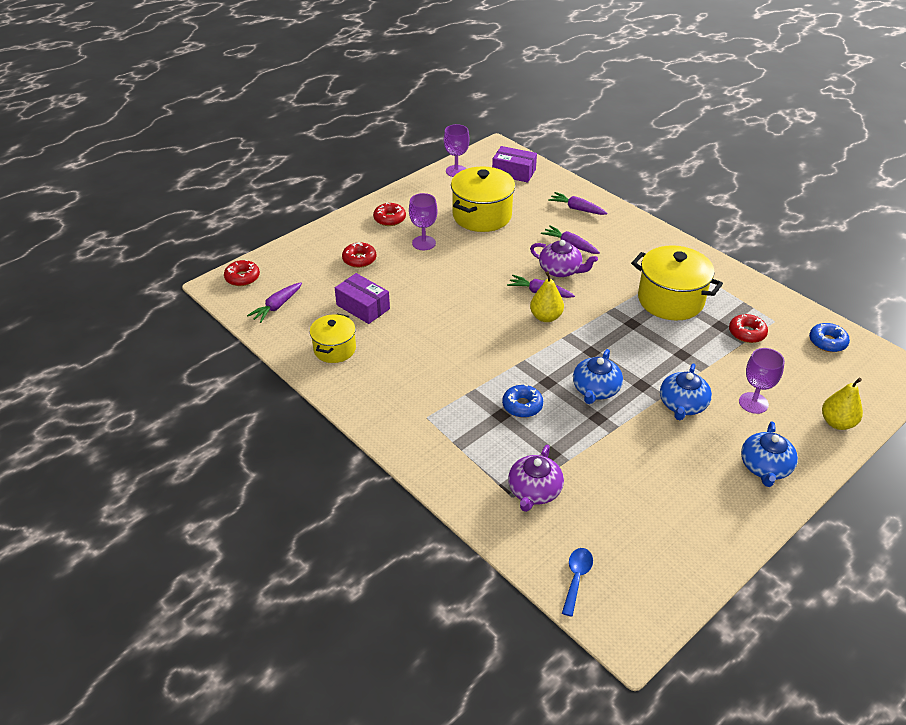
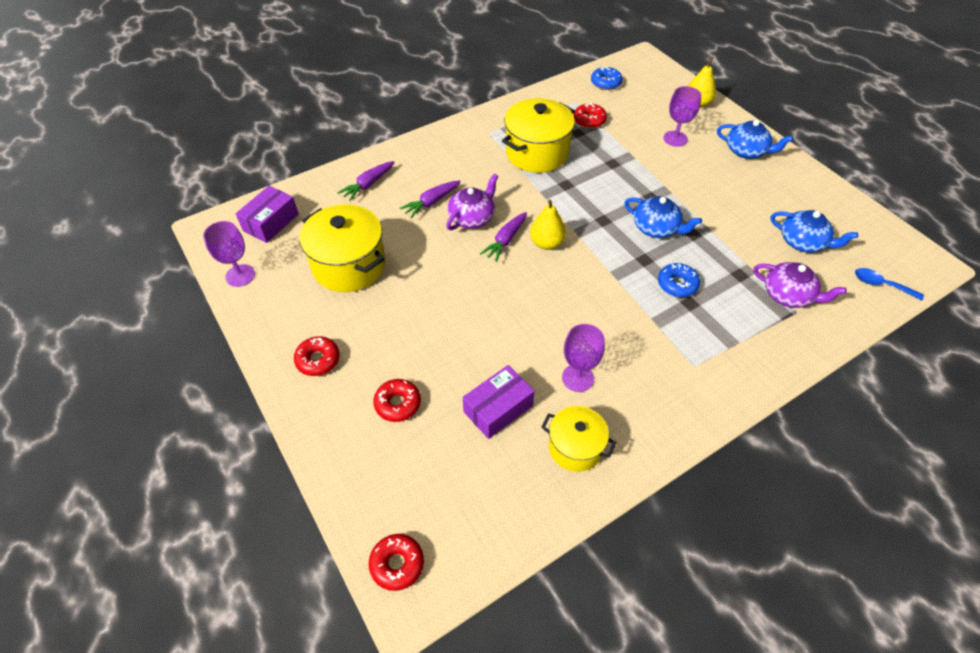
camera: 80 degrees left, 10 degrees up
(277, 306) = (477, 515): purple carrot -> none
(424, 243) = (385, 329): purple goblet -> purple goblet (577, 378)
(682, 405) = (677, 178): blue teapot -> blue teapot (803, 242)

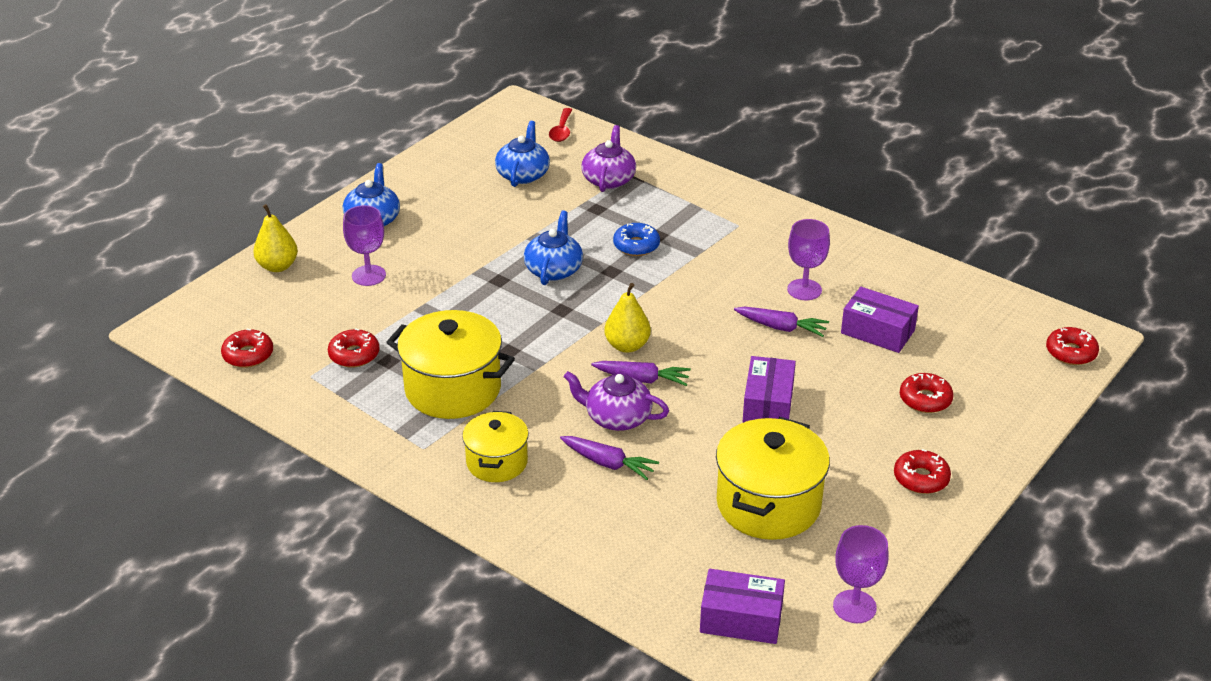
camera: 110 degrees left, 15 degrees down
(368, 184) = (605, 540): purple carrot -> purple carrot (781, 327)
(444, 300) = (768, 404): none -> purple box
(575, 447) = (881, 278): yellow pot -> yellow pot (497, 462)
(605, 83) = (248, 355): blue donut -> red donut
(881, 285) = (561, 131): blue spoon -> red spoon

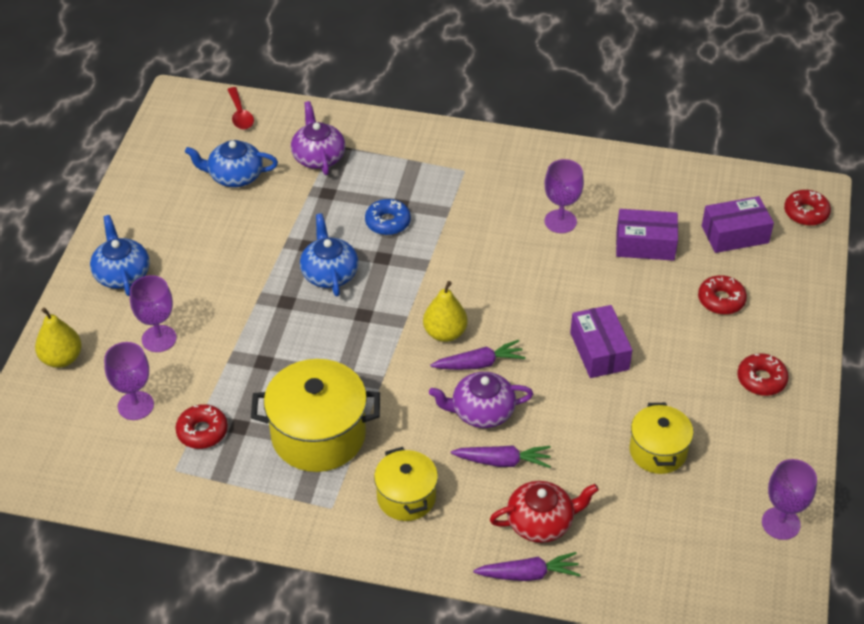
camera: 25 degrees left, 10 degrees up
(248, 355) = (99, 468): red donut -> none
(312, 318) = (135, 405): none -> purple goblet
(523, 174) = (234, 176): blue teapot -> blue teapot turned 75 degrees counterclockwise
(610, 524) = (541, 522): none -> red teapot
(741, 619) = (701, 571): purple box -> purple box (735, 234)
(768, 504) = (658, 451): yellow pot -> yellow pot, size x0.61
(781, 327) = (564, 268): purple carrot -> purple carrot (528, 574)

